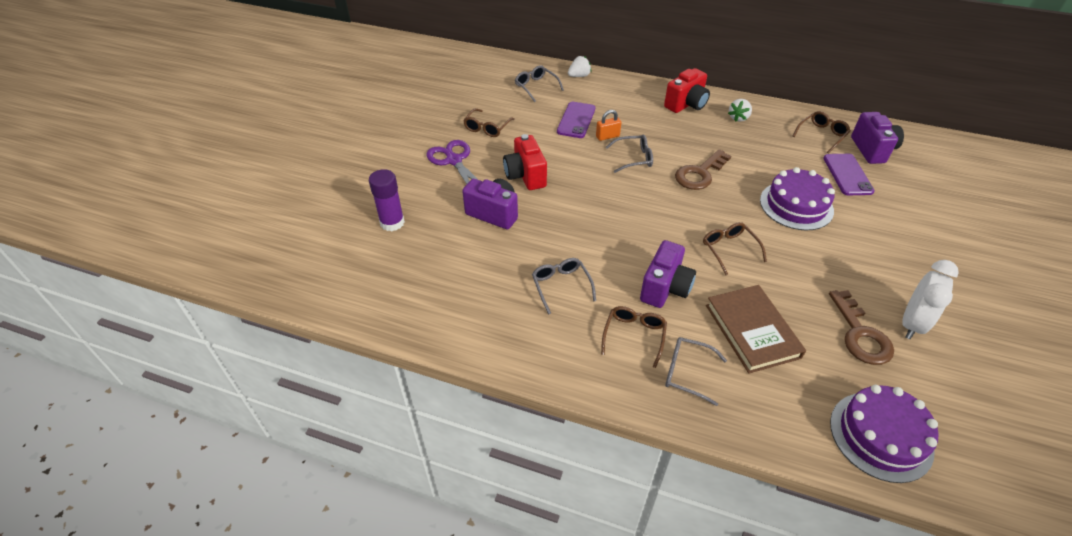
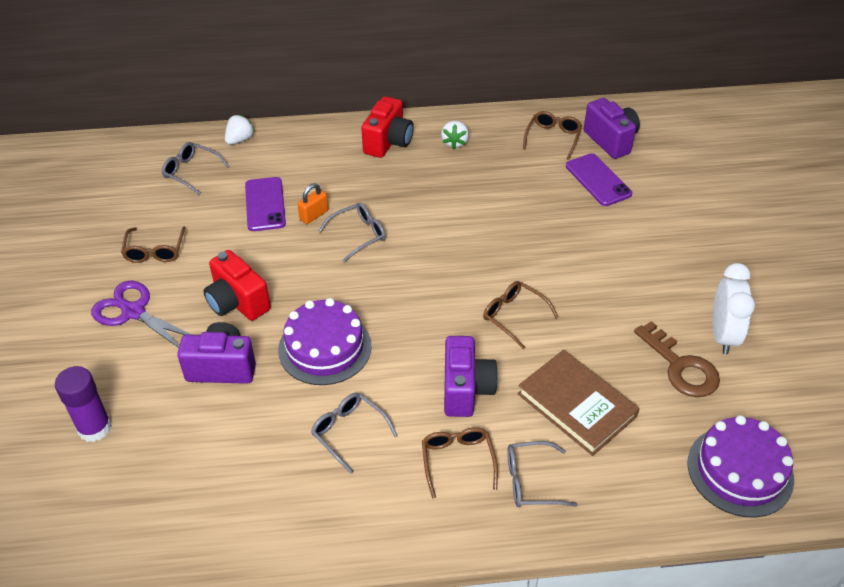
camera: 25 degrees left, 0 degrees up
(700, 174) = (442, 231): brown key -> none
(796, 205) = (561, 236): purple cake -> purple cake (325, 347)

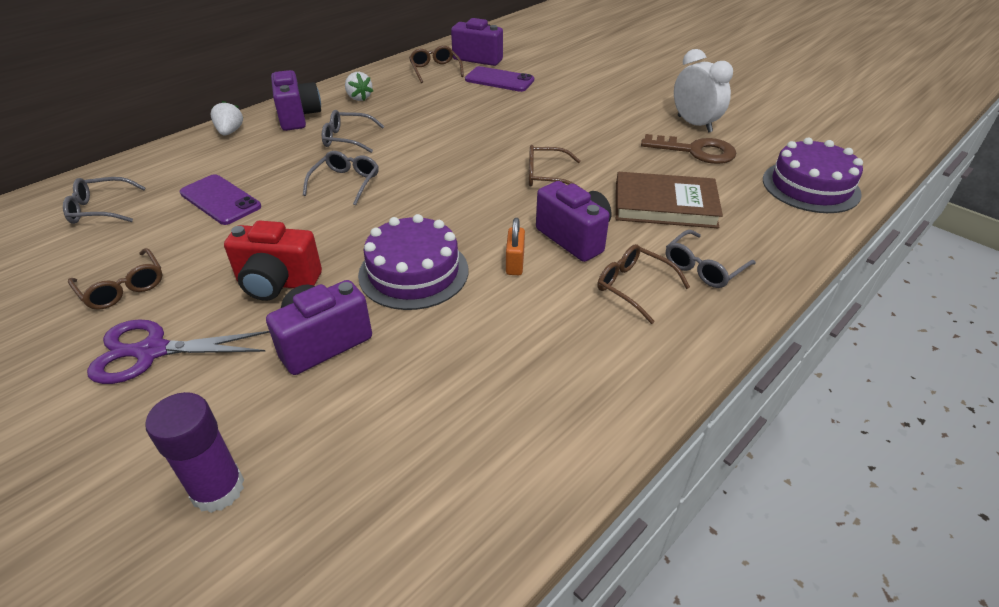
camera: 40 degrees left, 5 degrees down
(240, 140) = (135, 167): white strawberry -> white strawberry (230, 132)
(314, 215) = (283, 187): orange padlock -> orange padlock (515, 263)
(349, 432) = (517, 321): grey glasses -> grey glasses (347, 139)
(388, 142) = (298, 117): red camera -> purple camera

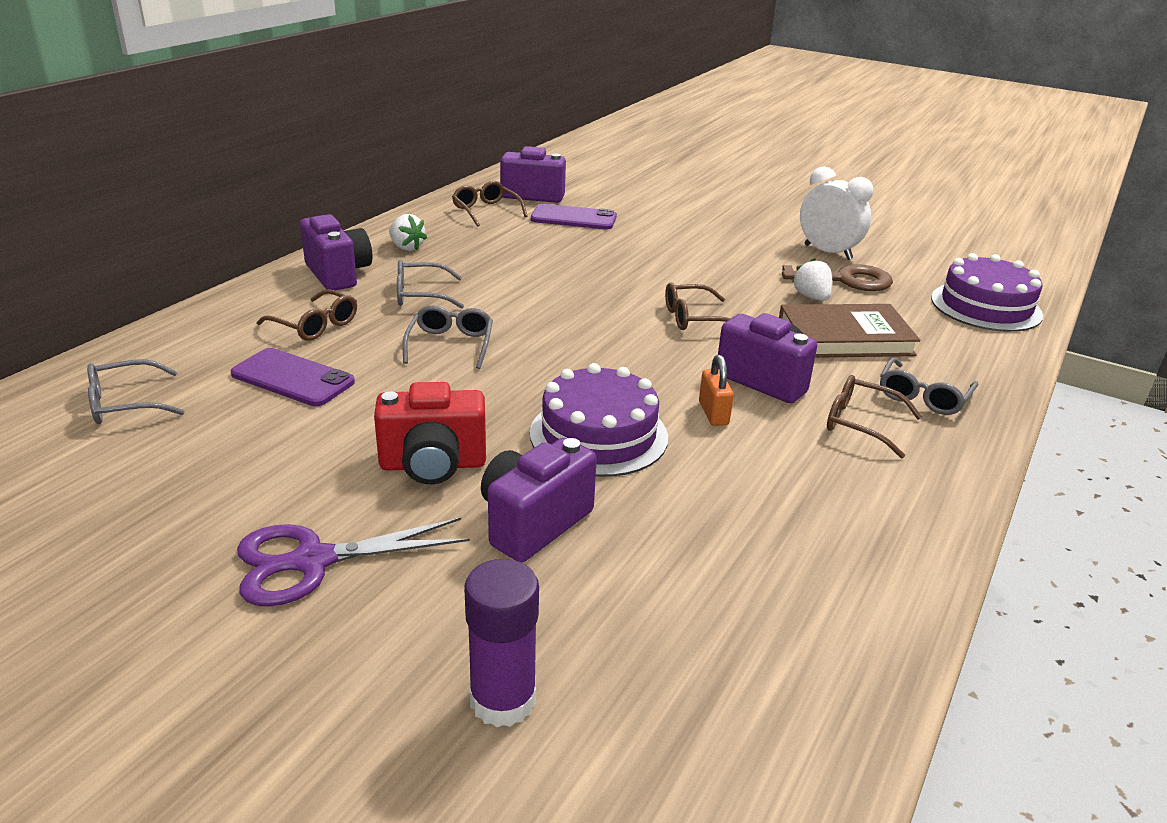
camera: 15 degrees left, 10 degrees down
(123, 287) = (221, 493): brown glasses -> brown glasses (315, 325)
(230, 132) = (254, 298): white strawberry -> white strawberry (812, 297)

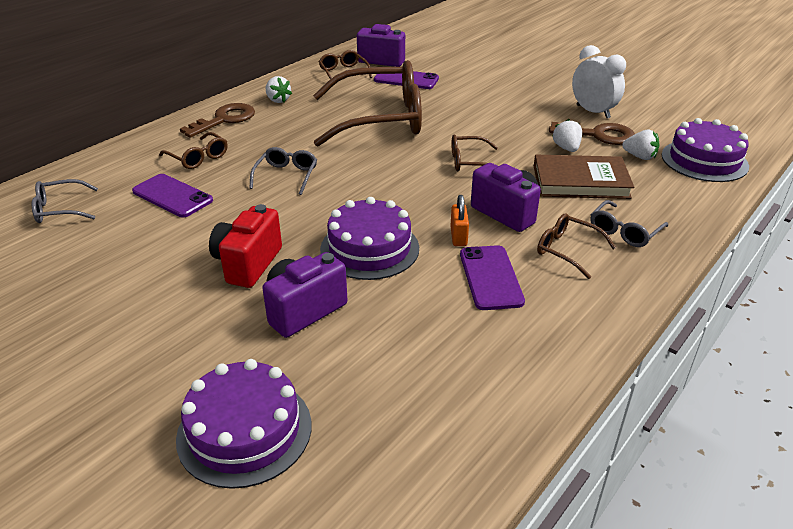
camera: 10 degrees right, 5 degrees up
(313, 561) = (150, 326): purple scissors -> none
(338, 274) = (224, 120): purple camera -> brown key
(421, 295) = (277, 137): grey glasses -> none
(433, 465) = (248, 264): red camera -> red camera turned 105 degrees clockwise
(503, 700) = (244, 431): purple glue stick -> purple cake
(556, 268) = (380, 119): none -> brown glasses
(775, 464) = (490, 277): none -> purple phone
(906, 304) = (639, 157): none -> white strawberry

